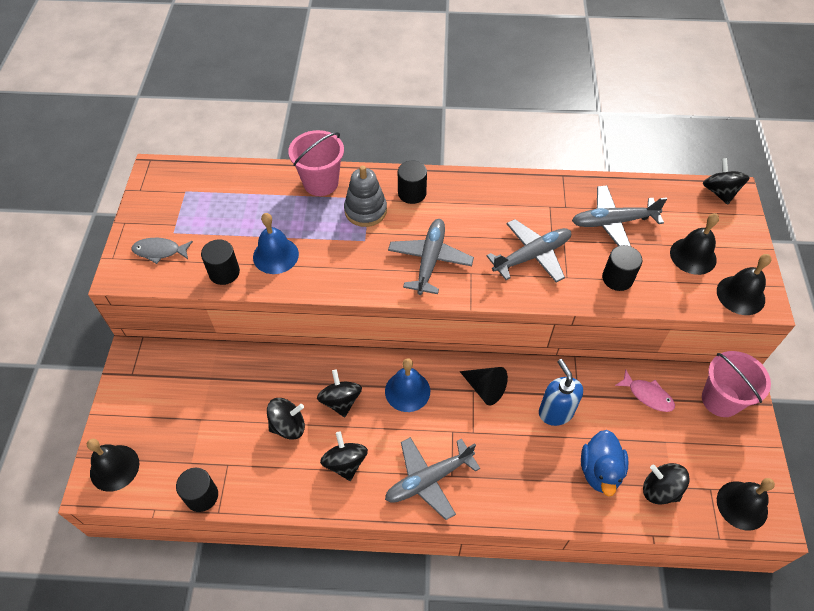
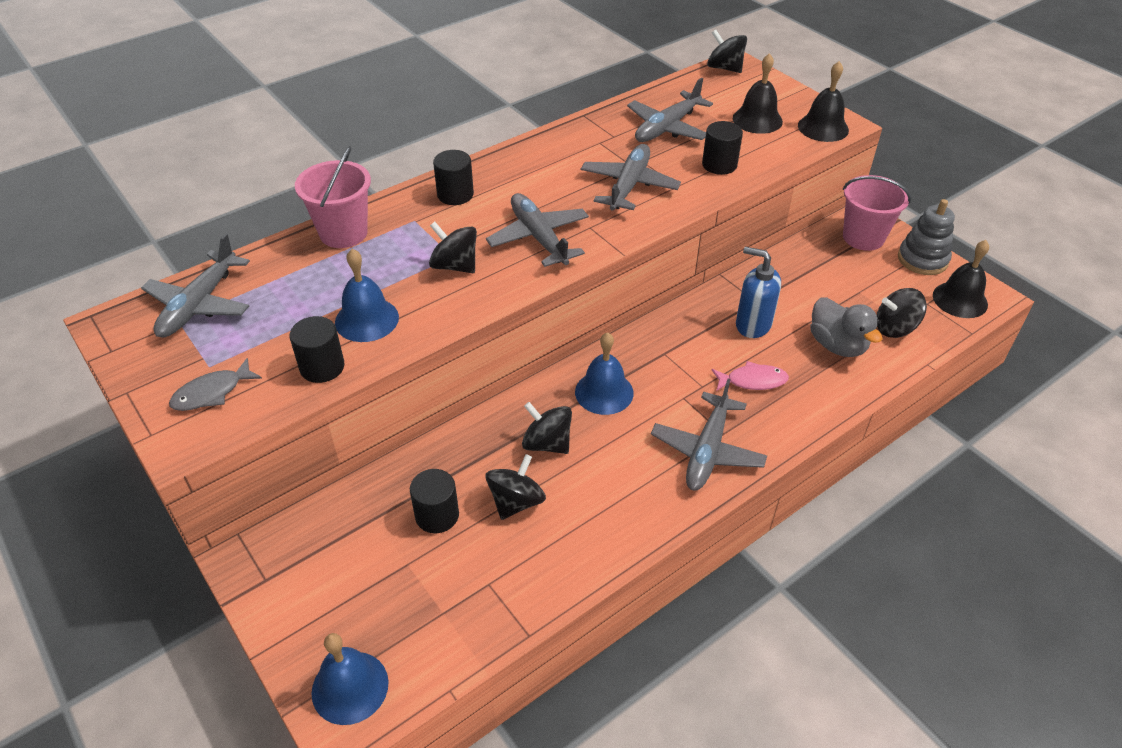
camera: 40 degrees left, 10 degrees down
(114, 467) = (350, 687): black bell -> blue bell
(202, 496) = (492, 634): black cylinder -> black cylinder (437, 515)
(204, 186) = (200, 304): none -> grey plane
(345, 463) = (613, 493): black spinning top -> black spinning top (454, 266)
(365, 210) = (423, 232): grey stacking toy -> grey stacking toy (922, 259)
(485, 388) = (673, 345): black cone -> none
(600, 471) = (837, 345): blue duck -> grey duck
(647, 395) = (808, 267): pink fish -> pink fish (753, 381)

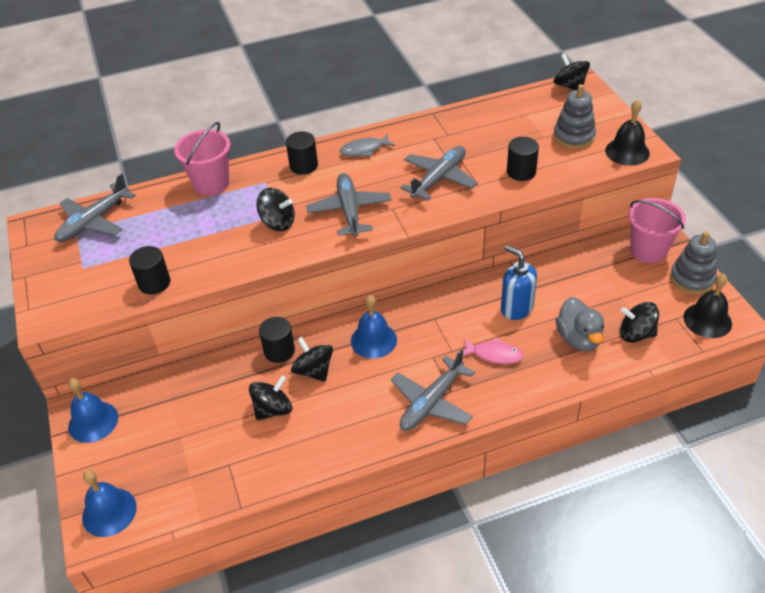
camera: 20 degrees right, 0 degrees up
(212, 393) = (76, 287): grey fish -> grey fish (364, 150)
(367, 319) = (199, 253): blue bell -> blue bell (93, 421)
(437, 515) = (214, 407): black cylinder -> black cylinder (279, 351)
(454, 266) = (278, 223): black spinning top -> black spinning top turned 150 degrees clockwise
(667, 127) = (495, 133): grey plane -> none
(757, 120) = (574, 136): black bell -> grey stacking toy

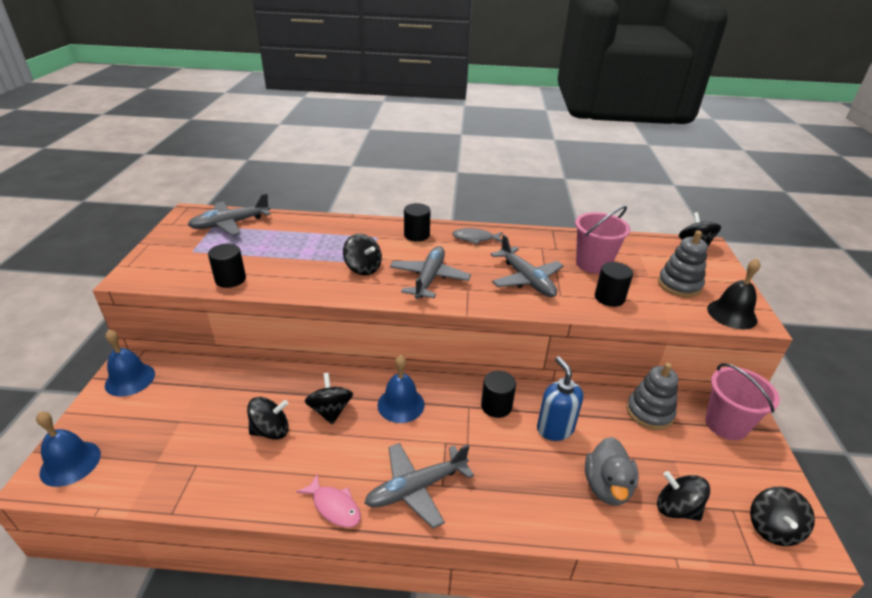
camera: 20 degrees right, 10 degrees down
(211, 184) = (335, 225): pink bucket -> pink bucket (593, 264)
(279, 351) = (315, 381): black cylinder -> black cylinder (496, 406)
(439, 179) = (526, 279): grey plane -> grey plane turned 90 degrees clockwise
(494, 354) = (507, 466): pink fish -> pink fish (334, 506)
(692, 279) = (768, 473): grey stacking toy -> grey stacking toy (649, 412)
(707, 320) = (772, 528): black bell -> black spinning top

